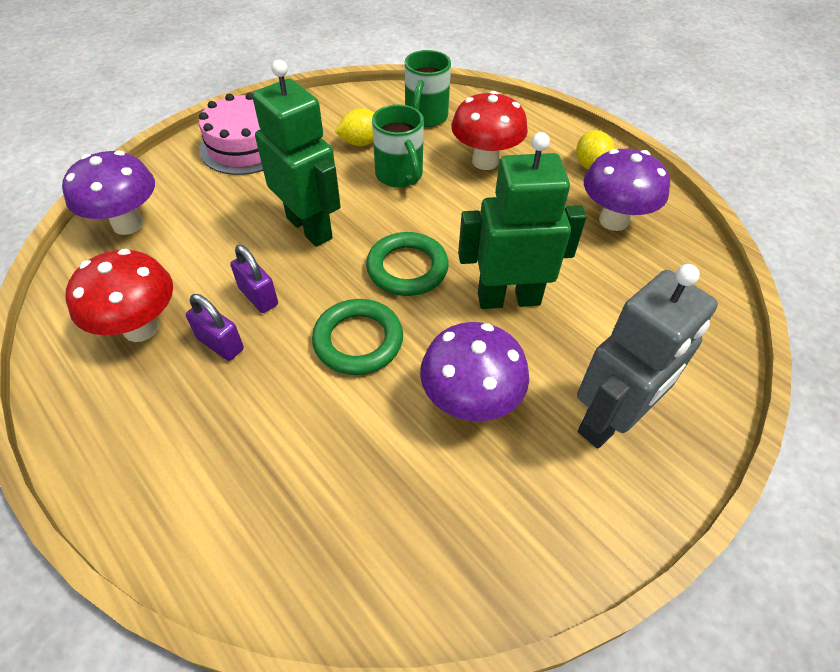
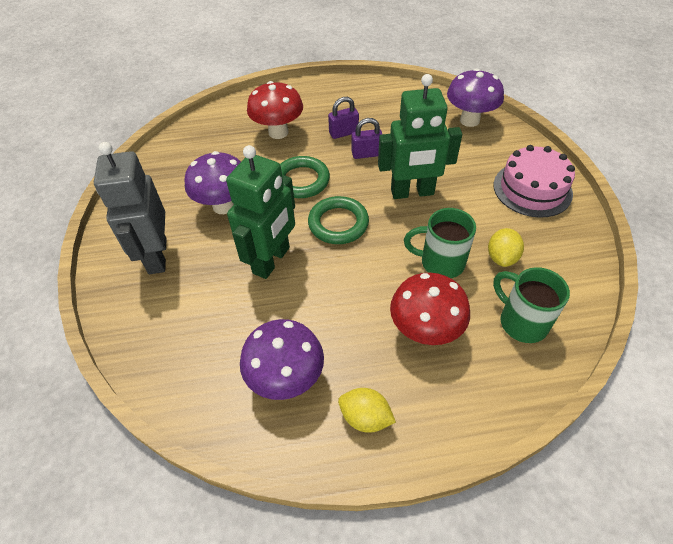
camera: 125 degrees right, 0 degrees up
(141, 328) = (377, 111): red mushroom -> red mushroom (278, 132)

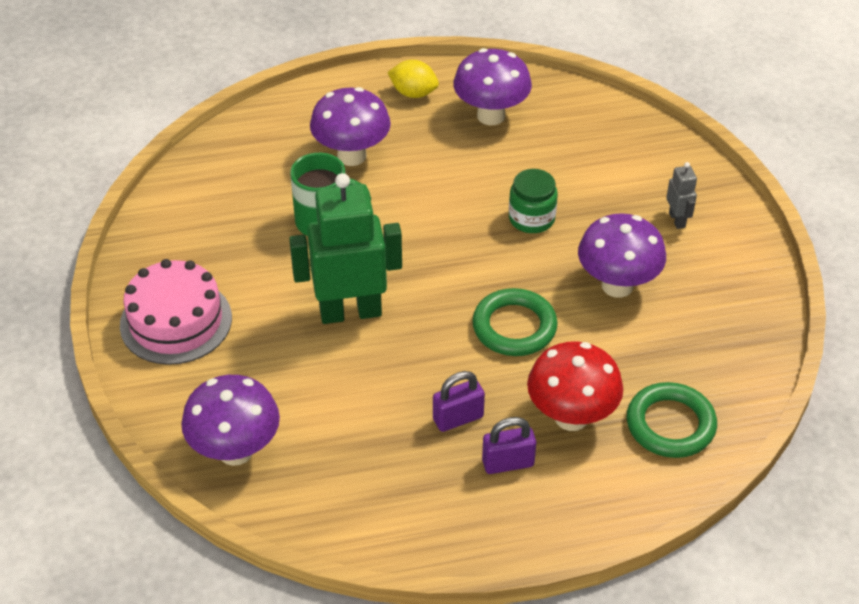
camera: 175 degrees right, 5 degrees down
(157, 256) = (677, 220): grey robot -> grey robot, size x0.44
(272, 260) = (531, 219): green robot -> green jar
(338, 223) = (453, 265): green ring -> green ring (670, 424)
(366, 154) = (417, 376): purple padlock -> purple padlock (508, 463)
(425, 331) = (351, 156): red mushroom -> purple mushroom
(501, 257) = (248, 229): yellow lemon -> none
(521, 322) = (247, 167): green mug -> none

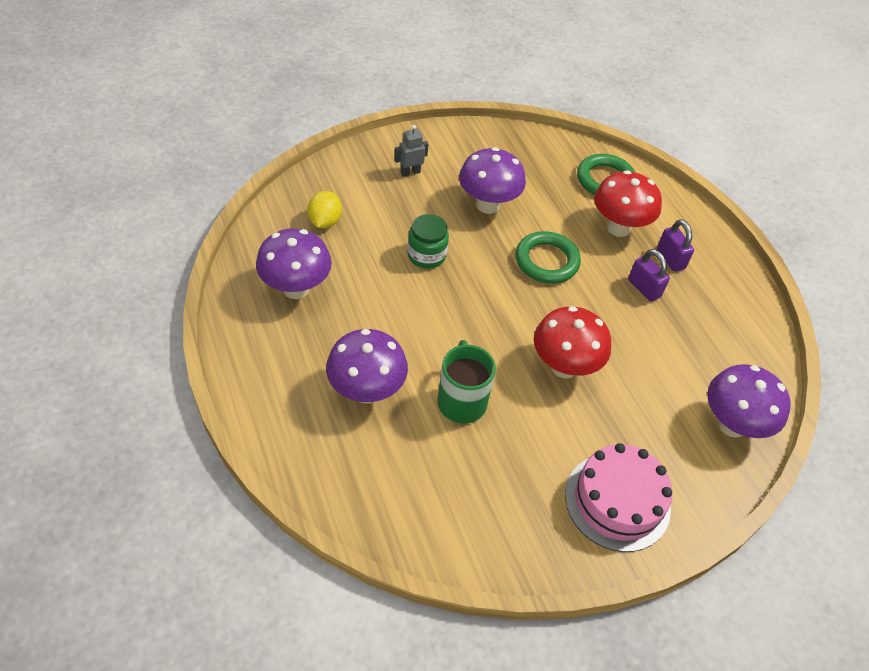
camera: 105 degrees left, 5 degrees up
(350, 312) = (564, 366): green robot -> red mushroom
(413, 93) = (265, 350): yellow lemon -> yellow lemon (325, 221)

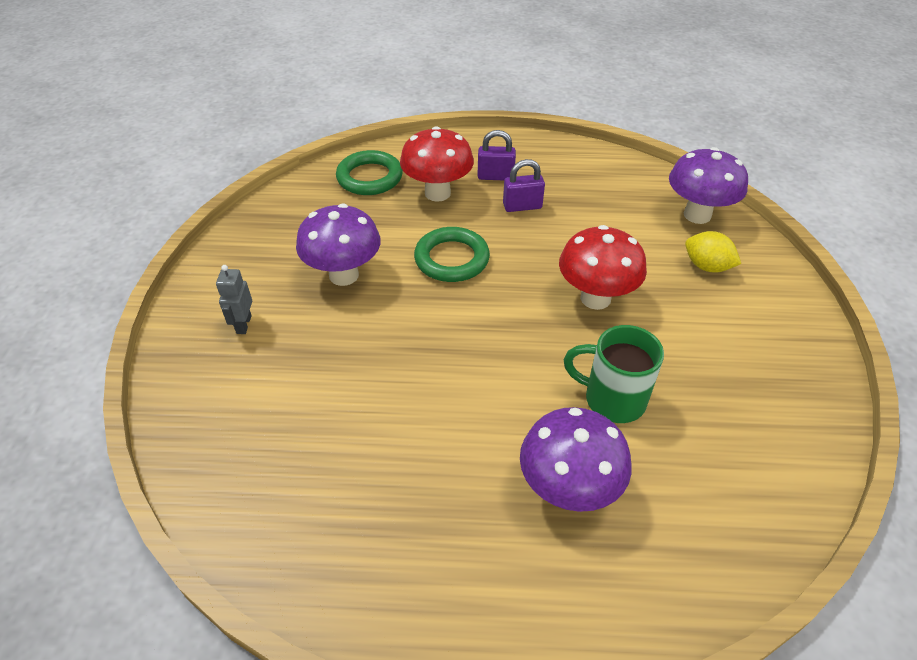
camera: 60 degrees left, 5 degrees down
(296, 288) = (364, 517): purple mushroom -> none
(325, 221) = (265, 443): yellow lemon -> yellow lemon (706, 266)
(426, 255) = (386, 356): green jar -> none
(617, 501) = (765, 321): pink cake -> none

